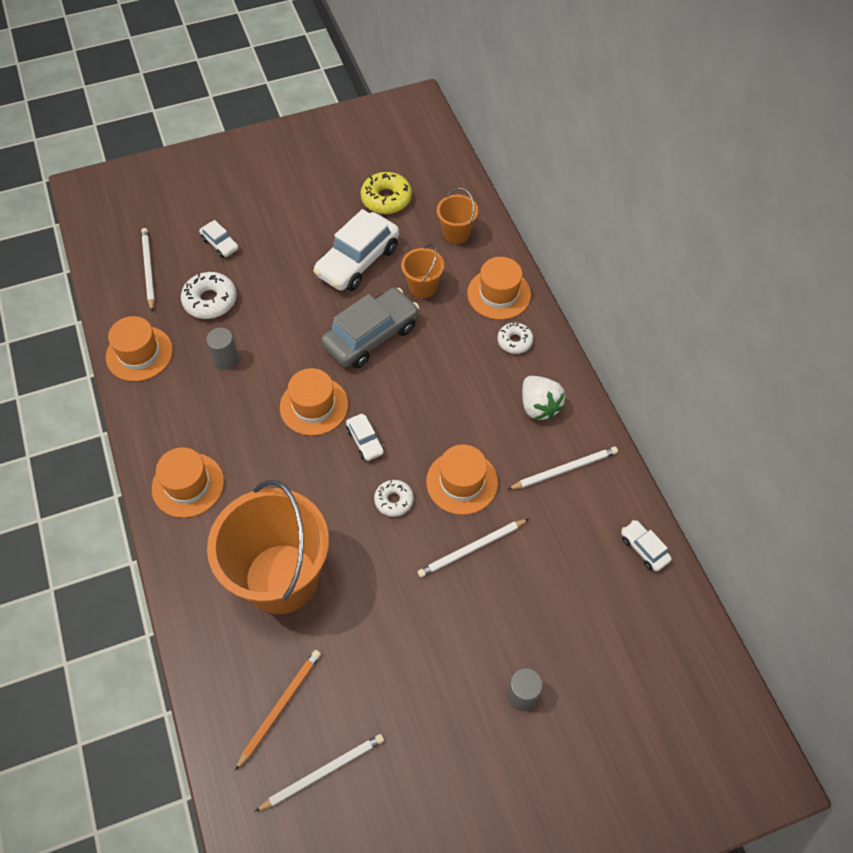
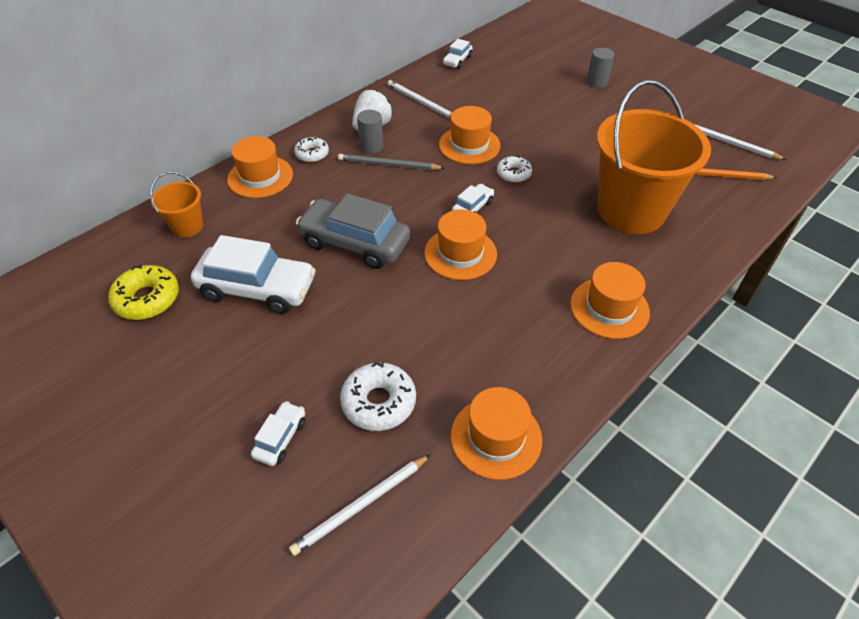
camera: 115 degrees left, 10 degrees down
(226, 359) = (451, 346): grey cylinder -> grey cylinder (371, 146)
(422, 287) = (273, 228): orange bucket -> none
(465, 397) = (388, 165): none -> grey pencil
(471, 549) = (519, 126): white pencil -> none

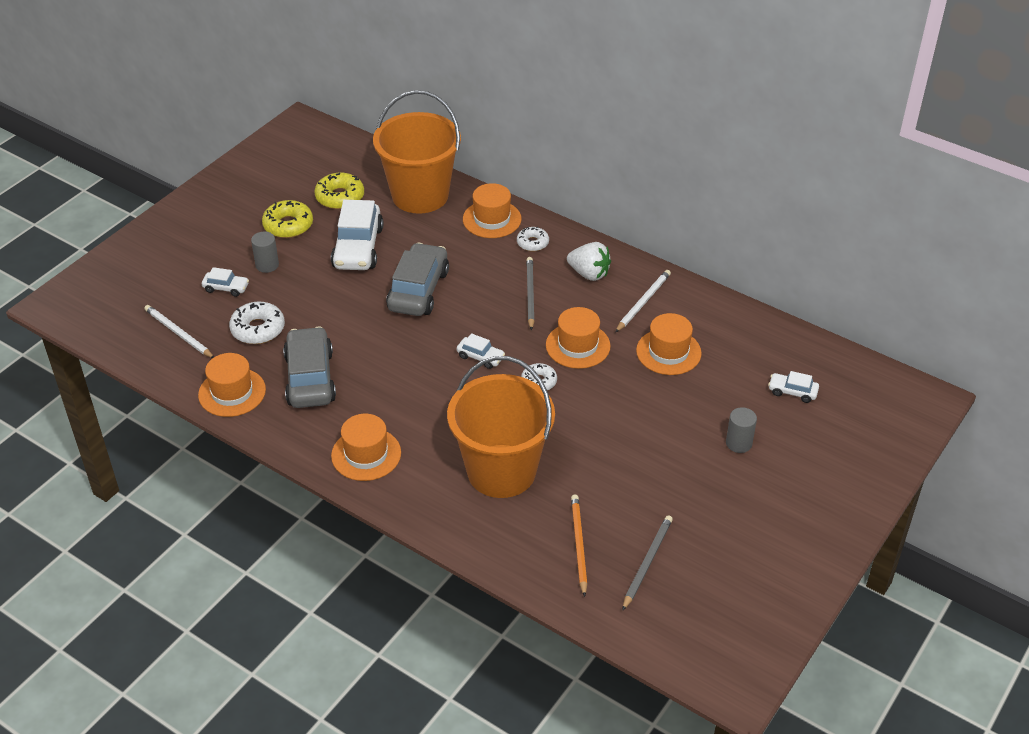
camera: 80 degrees right, 5 degrees down
(176, 357) = (288, 225): none -> yellow donut
(187, 226) = (420, 195): orange bucket -> orange bucket, size x2.22
(371, 146) = (555, 279): grey cylinder -> grey cylinder (267, 265)
(457, 61) = (739, 320): white car -> white car (792, 392)
(460, 253) = (417, 355): orange hat -> orange hat (668, 352)
(482, 351) = (310, 378): none -> grey car
(728, 143) = (647, 562): white pencil -> grey pencil

